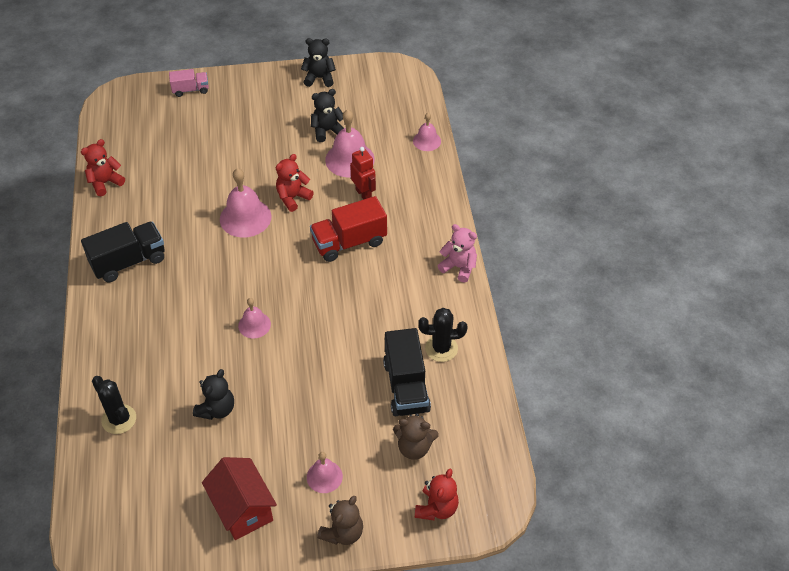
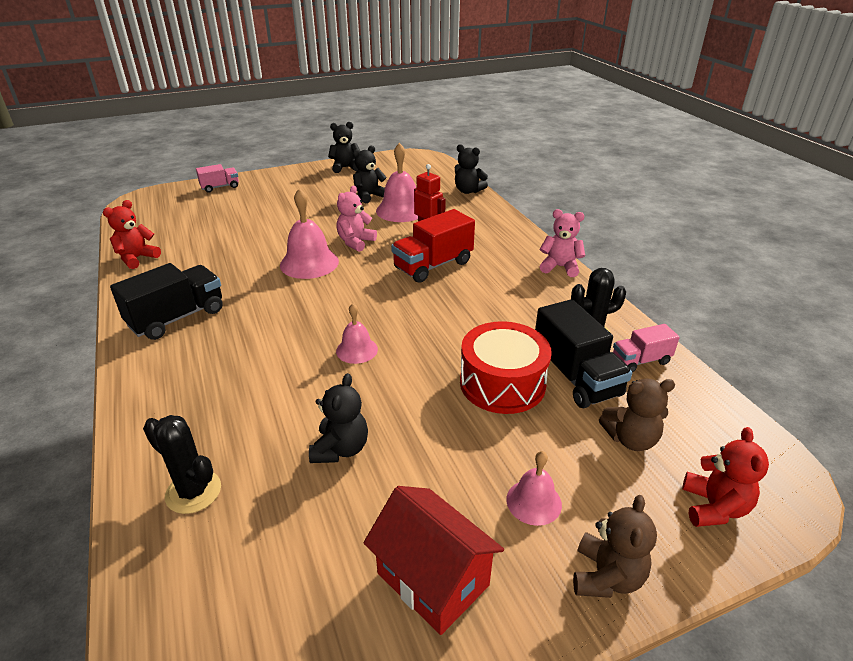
camera: 15 degrees left, 15 degrees down
(293, 198) = (355, 242): red teddy bear -> pink teddy bear
(349, 380) = (502, 383): none -> red drum
(427, 141) = (468, 191): pink bell -> black teddy bear
(464, 383) = (640, 361): none -> pink truck

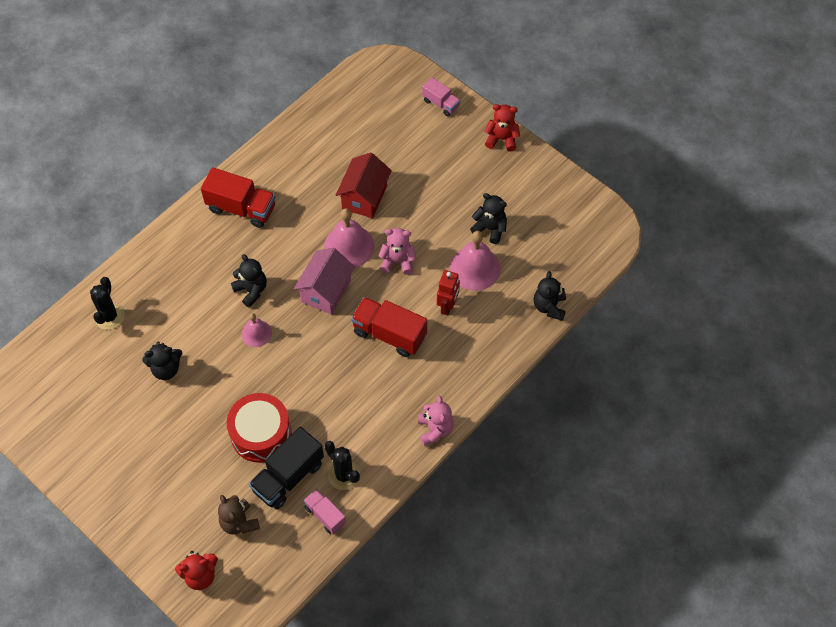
camera: 65 degrees right, 25 degrees up
(137, 258) = (298, 131): red teddy bear -> red teddy bear (501, 139)
(177, 318) = (241, 208): black truck -> red truck
(345, 168) = (542, 177): black teddy bear -> black teddy bear (251, 290)
(348, 289) = (326, 291): none -> pink house
(433, 579) = (102, 450): red house -> red house (364, 197)
(534, 502) = (167, 481): pink bell -> none
(606, 576) = (133, 528): brown teddy bear -> none

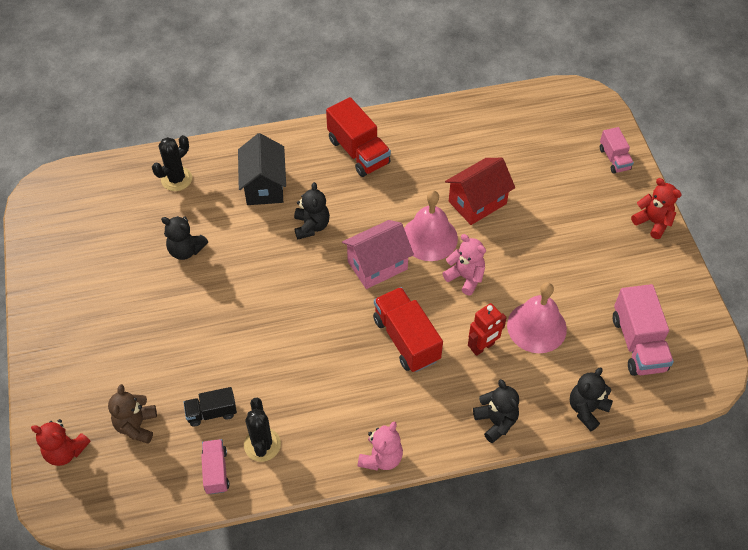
camera: 35 degrees right, 5 degrees down
(187, 280) = (264, 186): none -> black house
(256, 333) = (286, 266): pink bell -> none
(261, 434) = (219, 357): red drum -> none
(288, 476) = (212, 412): black truck -> black truck, size x0.58
(490, 229) = (579, 298): black teddy bear -> black teddy bear (496, 421)
(551, 238) = (638, 343): none -> pink truck

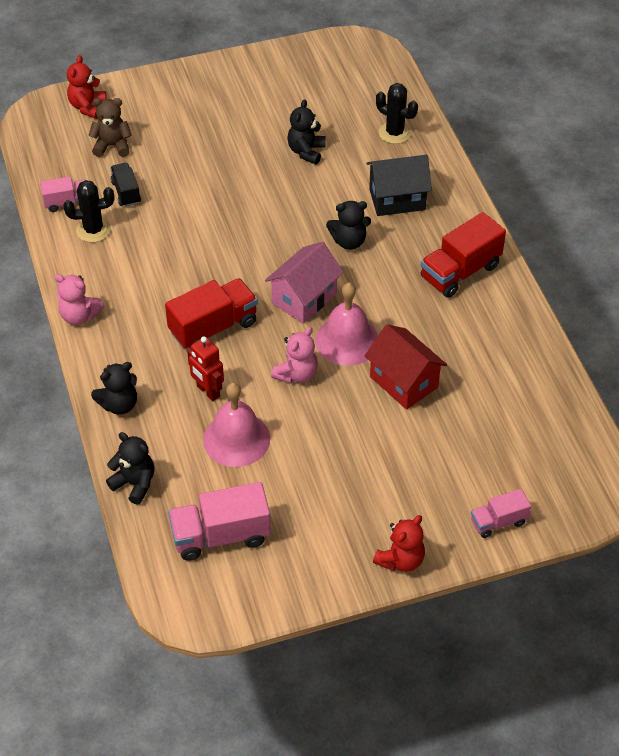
camera: 85 degrees right, 5 degrees down
(377, 265) = (304, 298): pink house -> pink house turned 75 degrees clockwise

